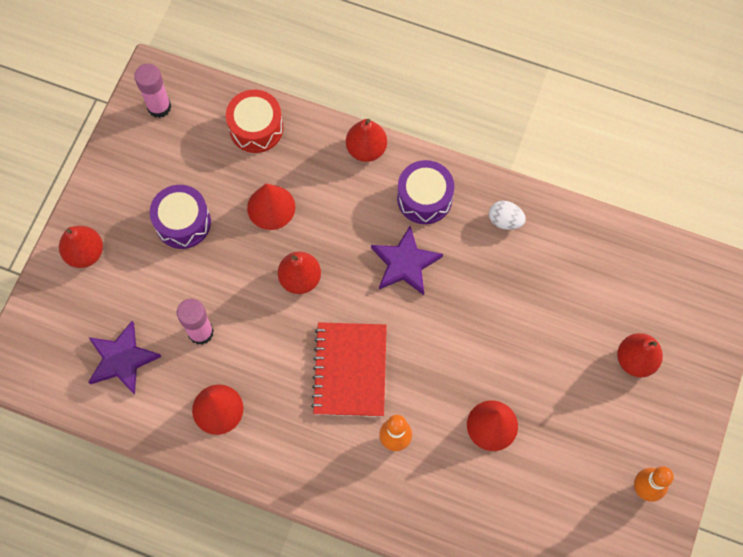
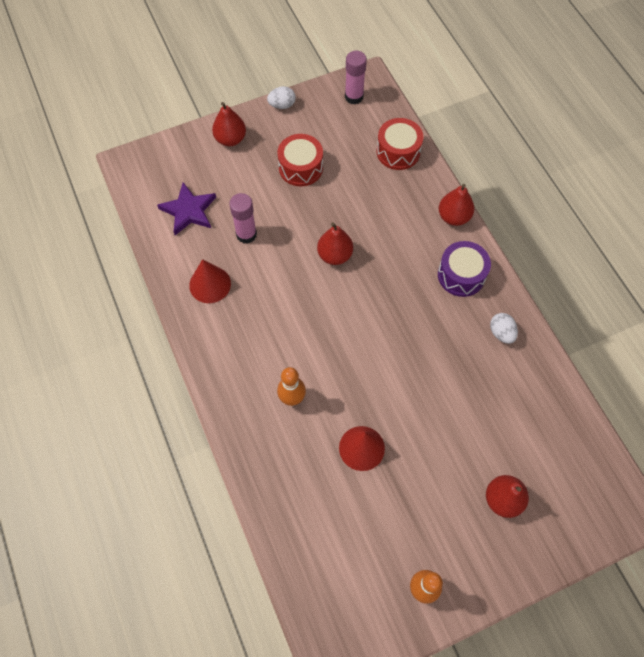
camera: 45 degrees right, 5 degrees down
(98, 175) = (282, 105): none -> white egg
(183, 222) = (300, 168): purple drum -> red drum
(271, 207) = (360, 201): red cone -> none
(350, 370) = (308, 333): red notebook -> none
(405, 263) = (408, 302): purple star -> none

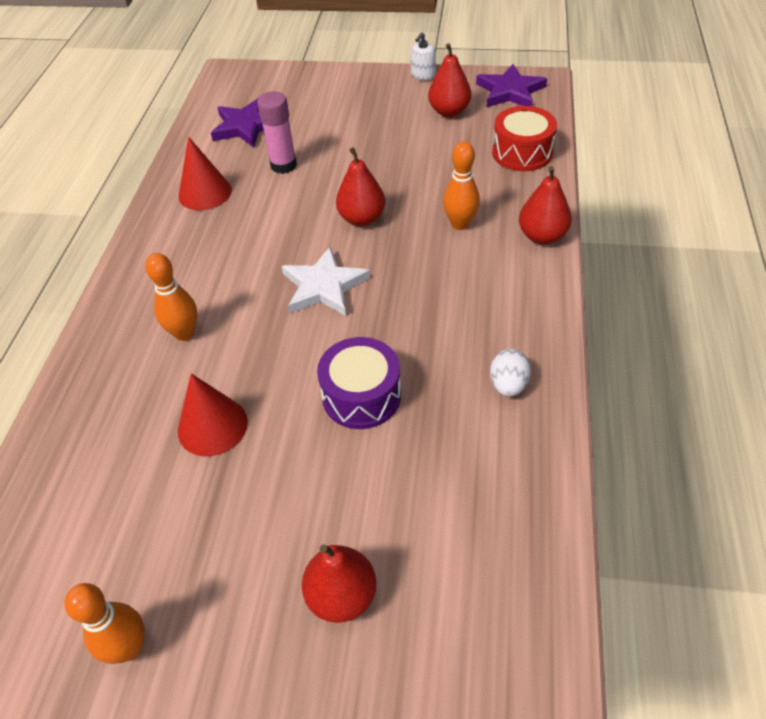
camera: 35 degrees right, 15 degrees down
(230, 139) = (343, 85): red pear -> red pear (449, 111)
(282, 105) = (423, 75): white egg -> white soap dispenser
(300, 168) = (395, 130): red drum -> none
(351, 320) = (324, 286): none -> white star
(354, 97) = (510, 91): pink glue stick -> purple star
(399, 230) = (460, 224): none -> orange bowling pin
(461, 275) = (503, 298): purple drum -> purple drum (361, 396)

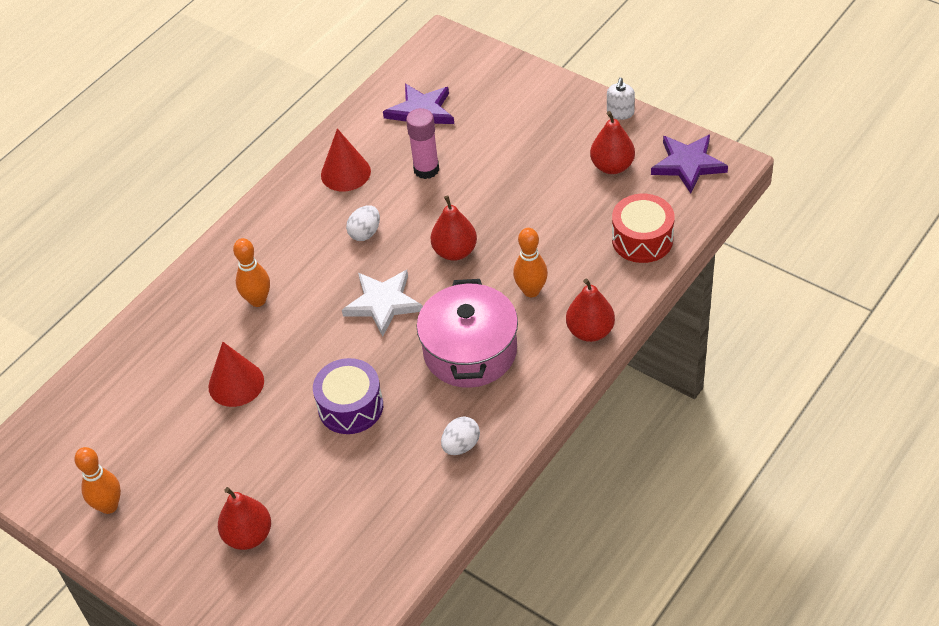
camera: 30 degrees right, 0 degrees up
(260, 234) = (365, 233): none -> white egg
(423, 75) = (620, 112): white soap dispenser -> white soap dispenser turned 45 degrees counterclockwise
(445, 295) = (470, 351): none -> pink pot

